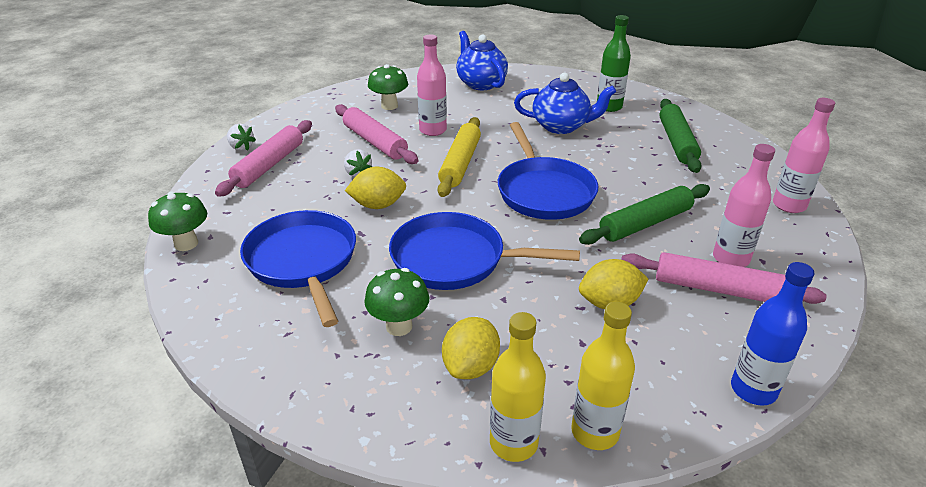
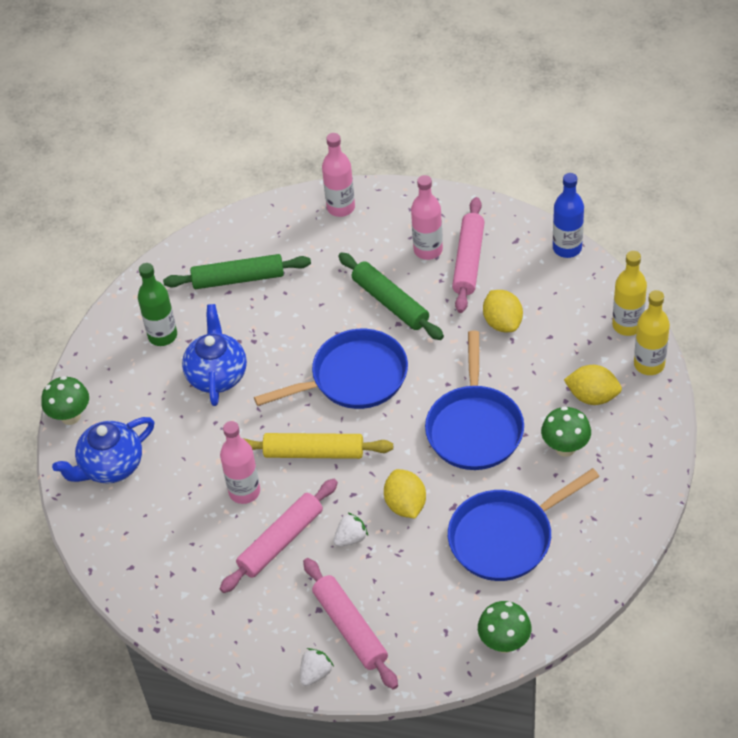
camera: 95 degrees left, 15 degrees up
(269, 165) = (350, 628): pink rolling pin -> pink rolling pin turned 45 degrees clockwise
(389, 106) = (187, 550): green mushroom -> green mushroom (70, 416)

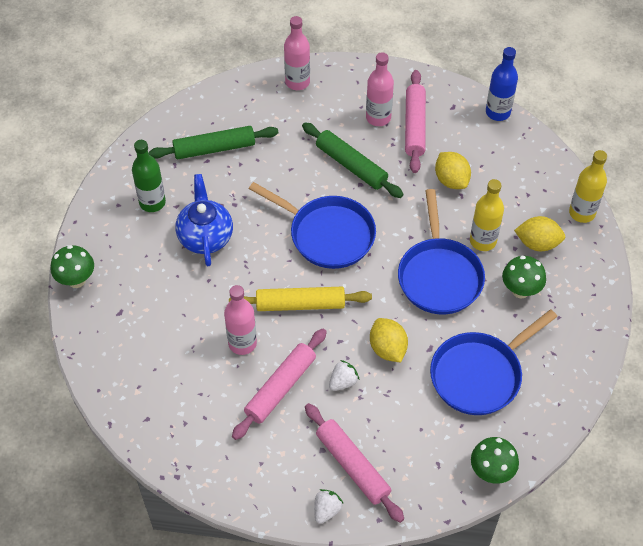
camera: 10 degrees left, 5 degrees up
(111, 466) = (118, 325): blue teapot -> none
(353, 377) = (327, 234): blue pan -> blue pan turned 60 degrees clockwise
(627, 325) = (558, 179): yellow bottle -> yellow bottle (483, 241)

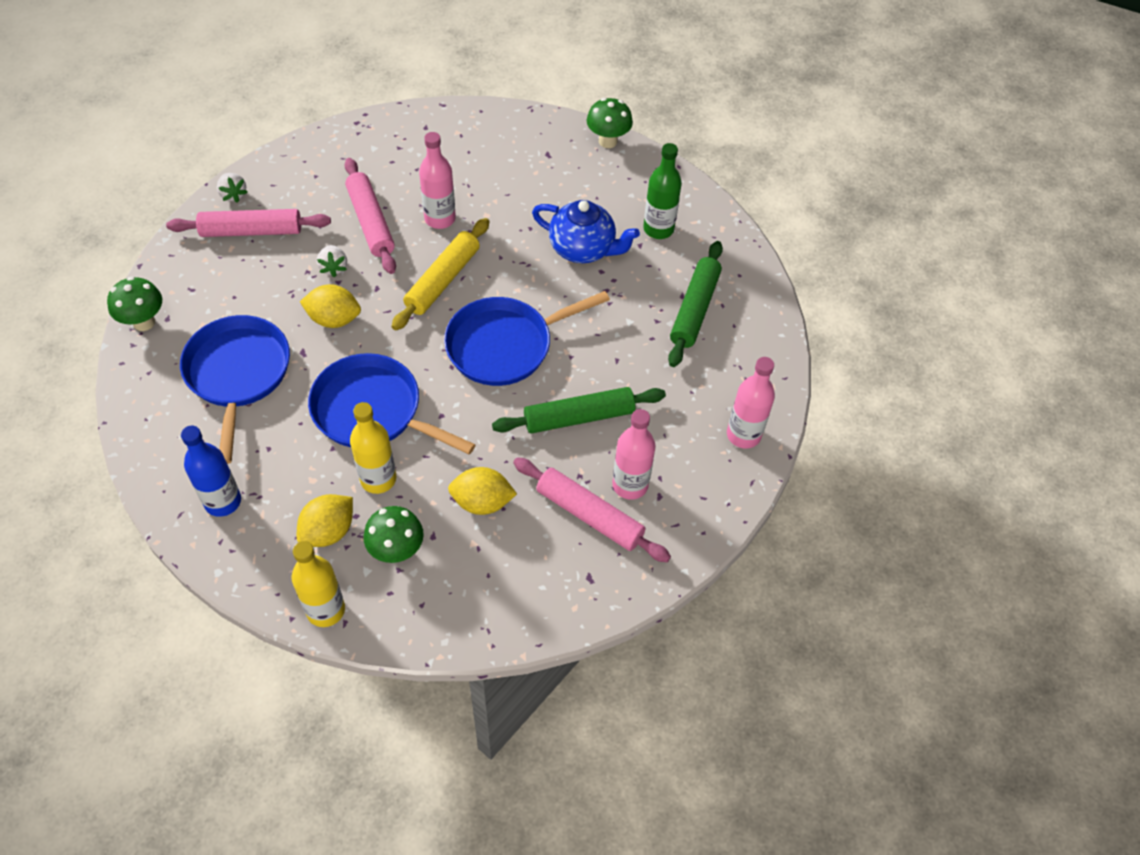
camera: 120 degrees right, 0 degrees up
(497, 112) = (543, 624): blue bottle -> blue bottle (223, 501)
(520, 290) = (289, 473): green mushroom -> green mushroom (397, 551)

